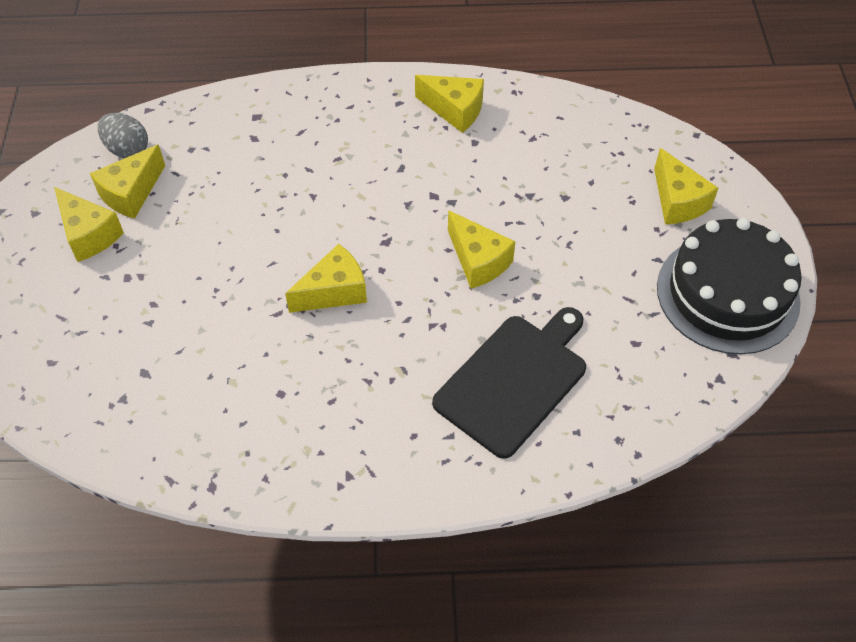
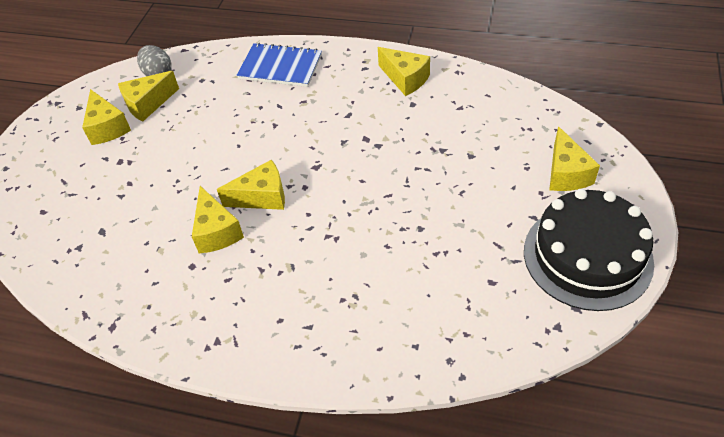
camera: 20 degrees right, 5 degrees down
(290, 116) = (280, 67): none -> blue notebook
(478, 261) = (382, 193): yellow cheese -> yellow cheese (216, 231)
(514, 381) = (378, 293): black cutting board -> none

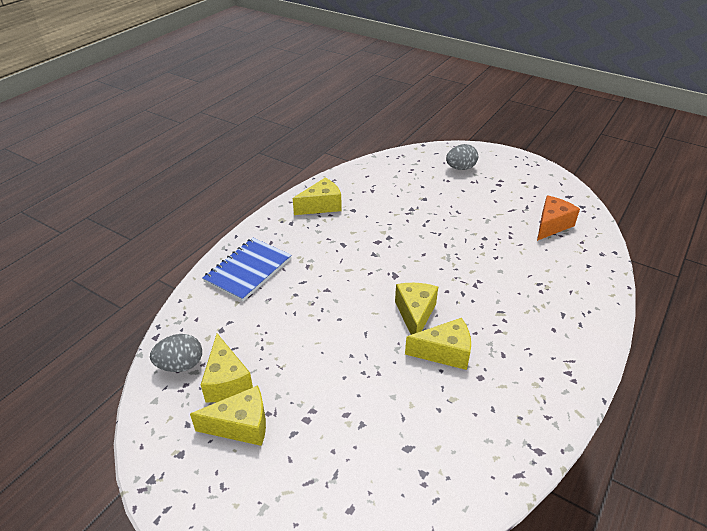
camera: 75 degrees left, 10 degrees down
(486, 294) = (551, 225): none -> orange cheese
(566, 173) = (460, 168): yellow cheese -> grey egg
(587, 256) = (531, 181): black cake -> none

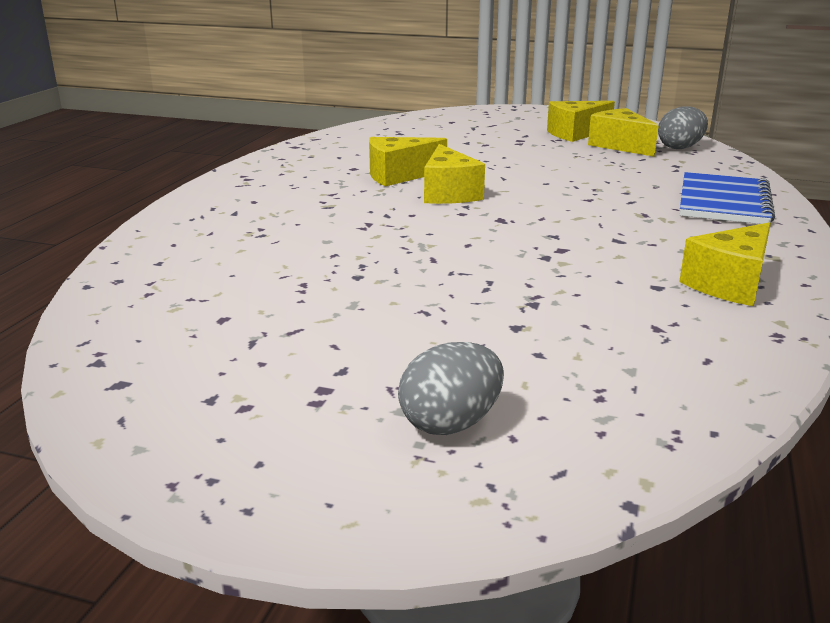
camera: 165 degrees right, 15 degrees down
(551, 225) = (202, 312): orange cheese -> none

